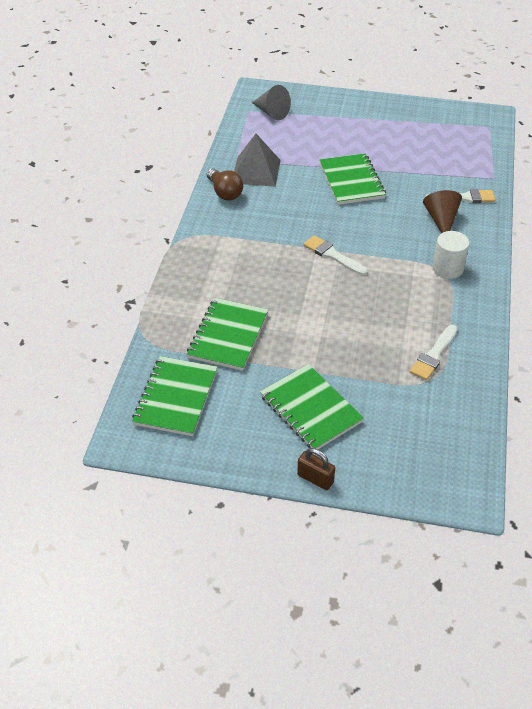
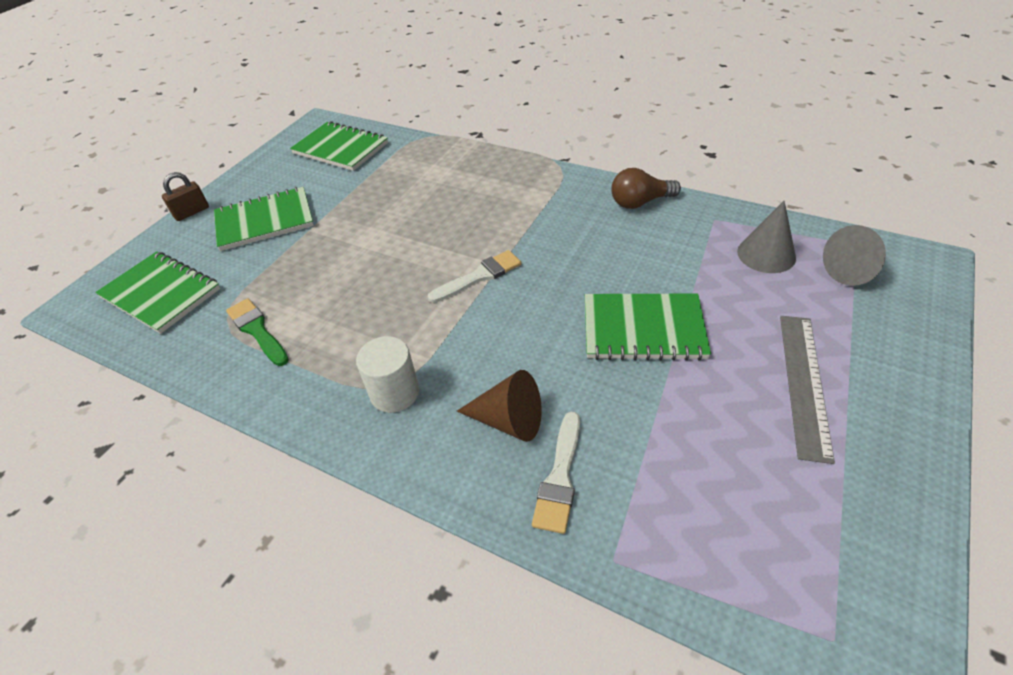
camera: 110 degrees right, 0 degrees up
(228, 336) = (394, 182): green notebook -> green notebook (161, 294)
(256, 171) = (685, 233): grey pyramid -> none
(267, 140) = (766, 254): none -> grey cone
(366, 130) = (804, 383): none -> grey ruler
(433, 355) = (257, 330): white brush -> green brush

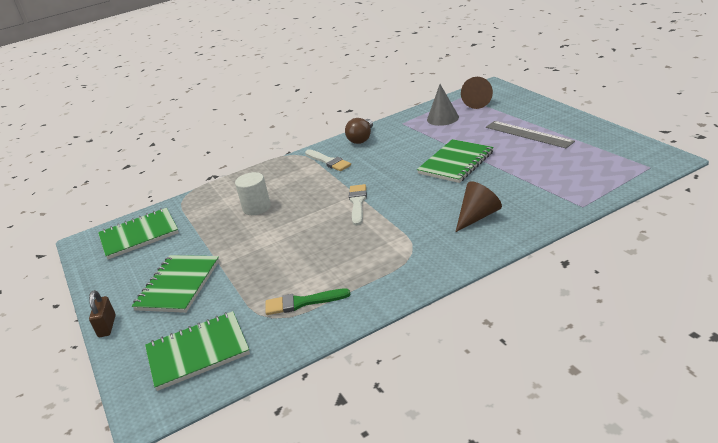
camera: 55 degrees left, 15 degrees down
(394, 393) = (420, 251): white cylinder -> white cylinder (257, 208)
(559, 477) = (526, 209): white brush -> white brush (328, 161)
(854, 270) = (476, 102): grey cone -> brown cone

